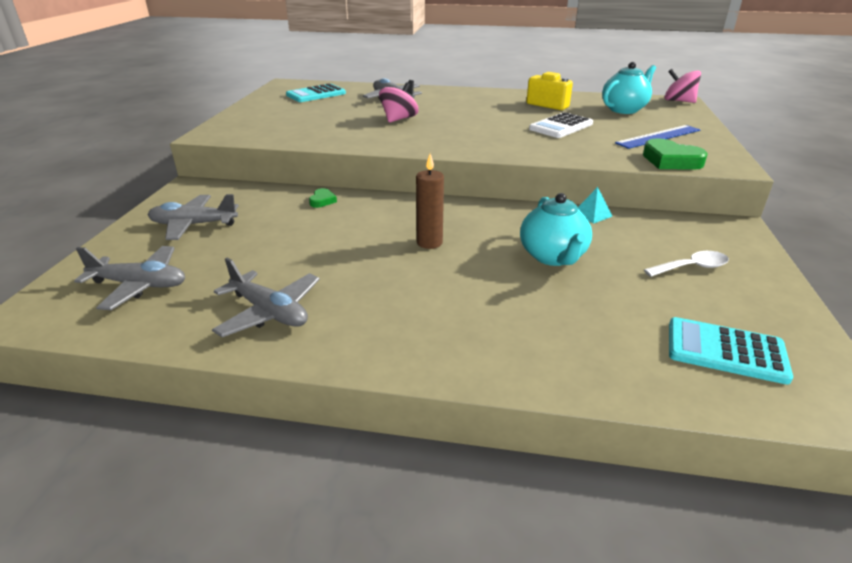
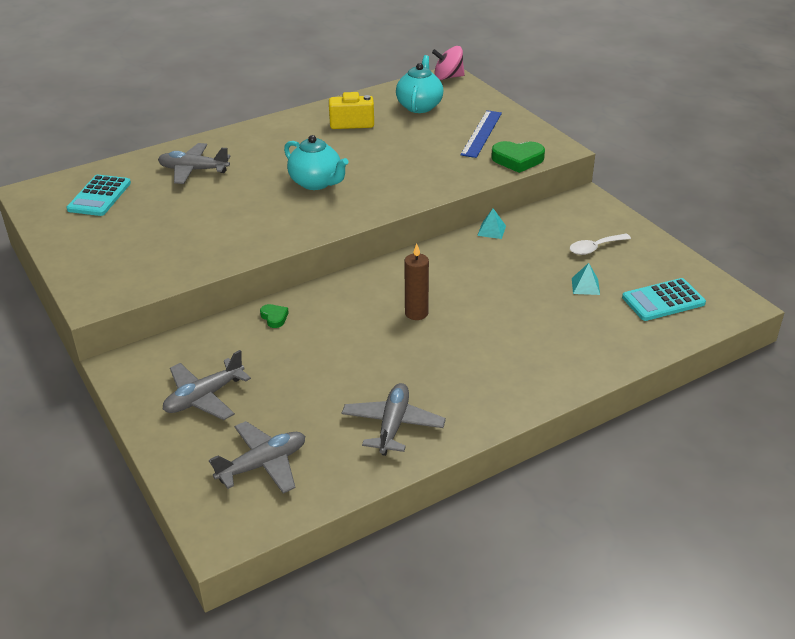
camera: 40 degrees left, 5 degrees up
(269, 312) = (393, 425): grey plane -> grey plane turned 75 degrees counterclockwise
(399, 119) = (247, 198): pink spinning top -> none
(553, 257) = (509, 282): turquoise teapot -> turquoise teapot (316, 183)
(561, 126) = (397, 150): white calculator -> none
(635, 294) = (585, 286): none -> turquoise pyramid
(691, 267) = (594, 248): white spoon -> white spoon turned 150 degrees counterclockwise

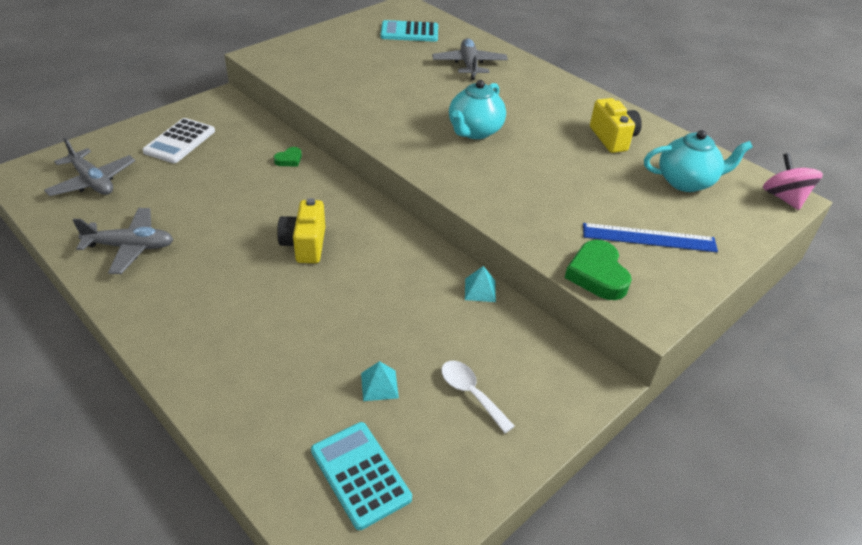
camera: 75 degrees right, 5 degrees up
(204, 397) = (180, 141): grey plane -> white calculator
(416, 313) = (305, 245): brown candle -> yellow camera

